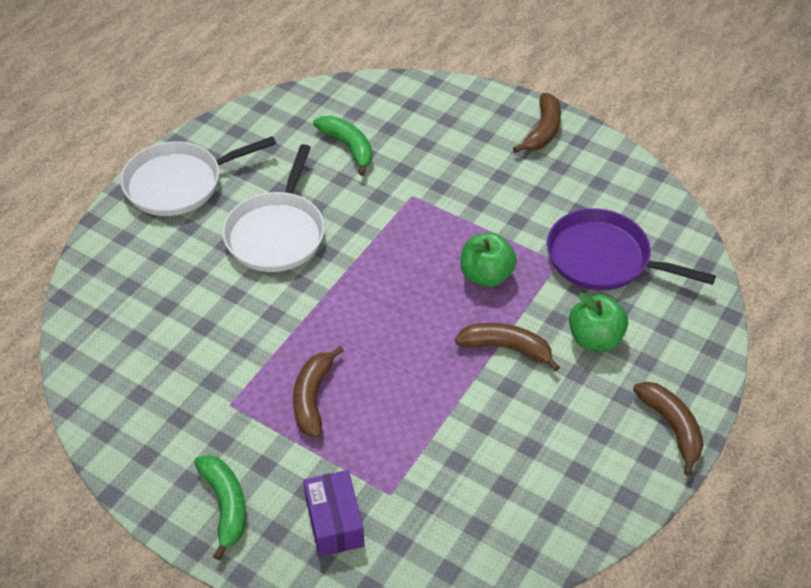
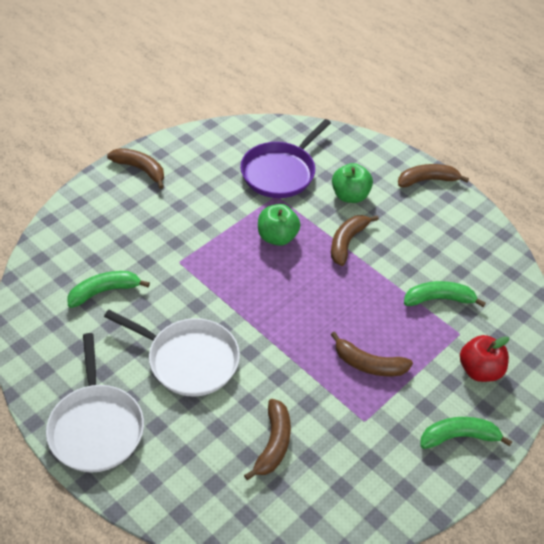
camera: 80 degrees left, 0 degrees up
(184, 325) = (273, 443): none -> brown banana
(334, 522) = (479, 370): purple box -> red apple
(442, 463) = (439, 299): none -> green banana

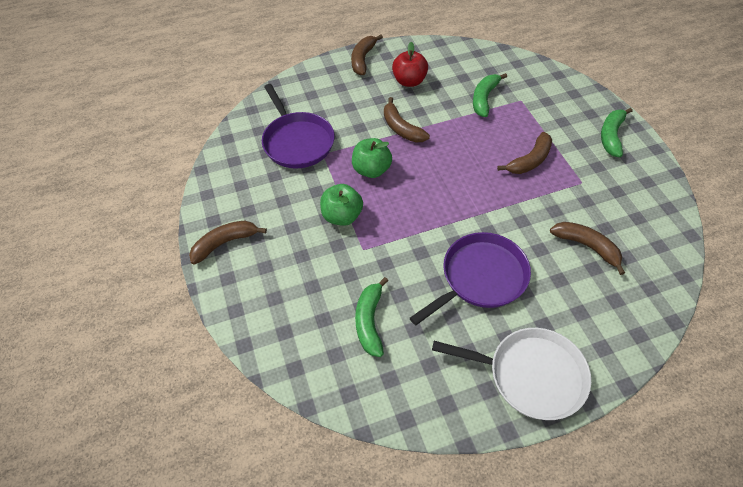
camera: 60 degrees left, 5 degrees up
(189, 360) = (480, 277): white pan -> purple pan
(350, 196) = (352, 108): green apple -> green apple (342, 216)
(479, 370) = (557, 103): red apple -> red apple (409, 81)

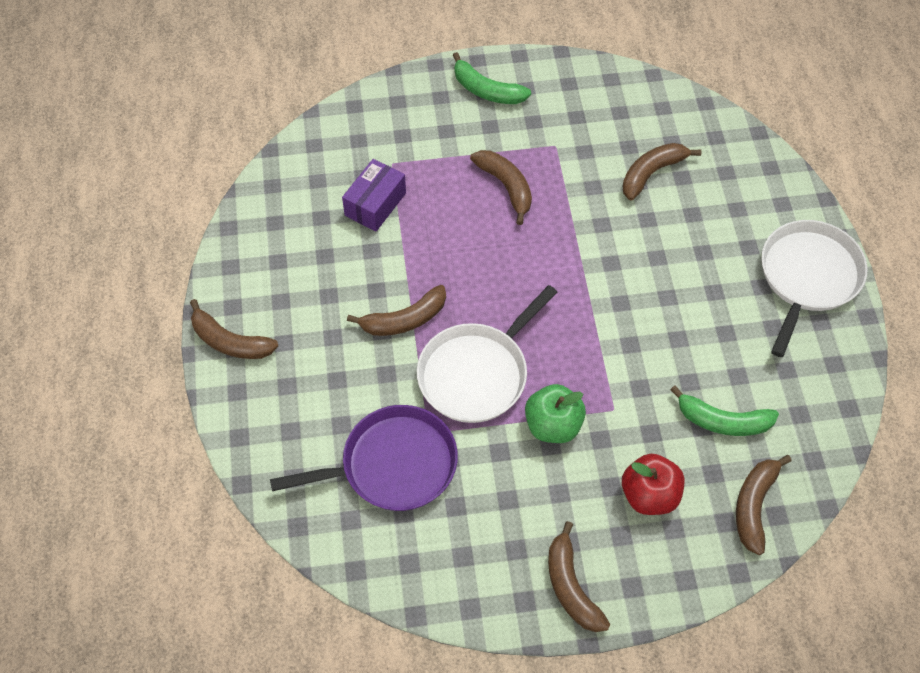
camera: 80 degrees left, 5 degrees up
(300, 351) = (754, 506): none -> brown banana
(371, 170) = (476, 373): green apple -> white pan
(409, 81) = (306, 288): red apple -> red apple (649, 495)
(480, 277) = (677, 290): purple pan -> none
(484, 99) = (375, 204): green banana -> purple box

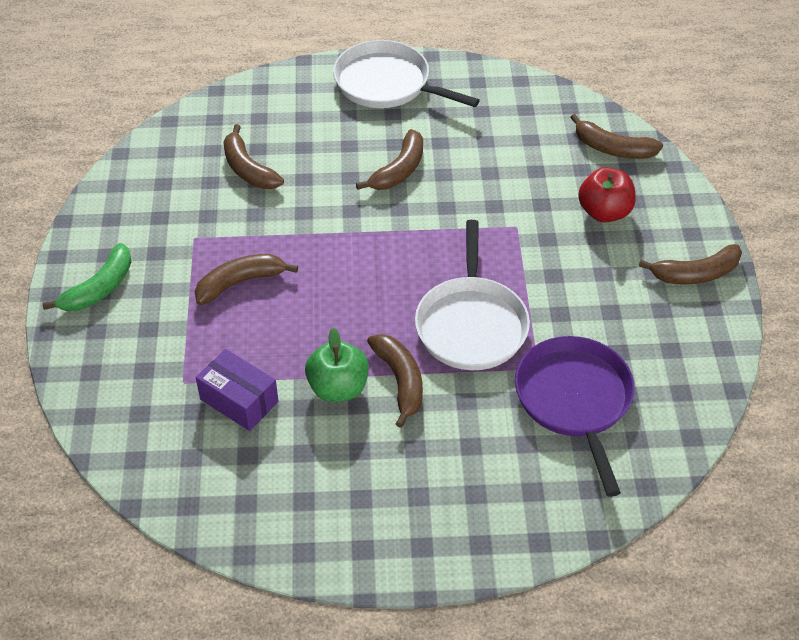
camera: 85 degrees left, 10 degrees down
(230, 341) = (412, 551): brown banana -> brown banana (399, 170)
(476, 373) = (471, 324): white pan -> white pan turned 45 degrees clockwise
(553, 425) = (532, 271): green apple -> green apple (338, 388)
(722, 421) = (531, 156): green banana -> none

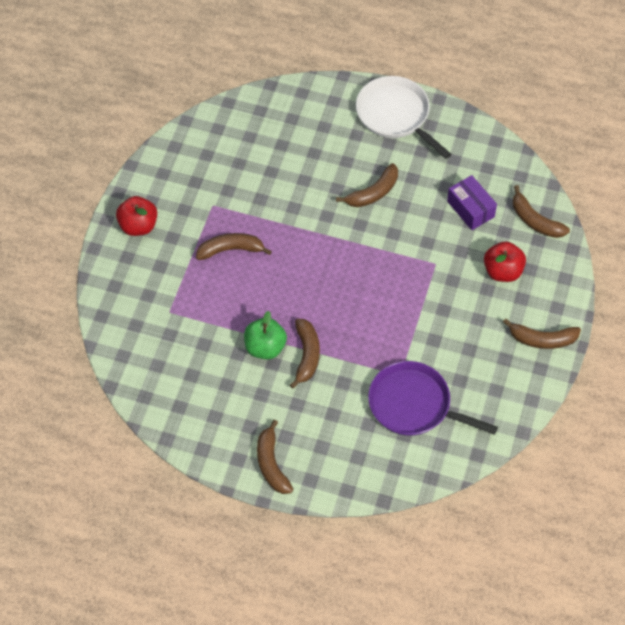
camera: 20 degrees right, 10 degrees up
(99, 288) = (138, 226): green banana -> red apple
(239, 400) = (199, 336): purple box -> purple box (470, 209)
(248, 169) = (268, 160): brown banana -> brown banana (271, 464)
(471, 324) = (370, 329): white pan -> none
(574, 400) = (413, 405): purple pan -> purple pan turned 75 degrees counterclockwise

